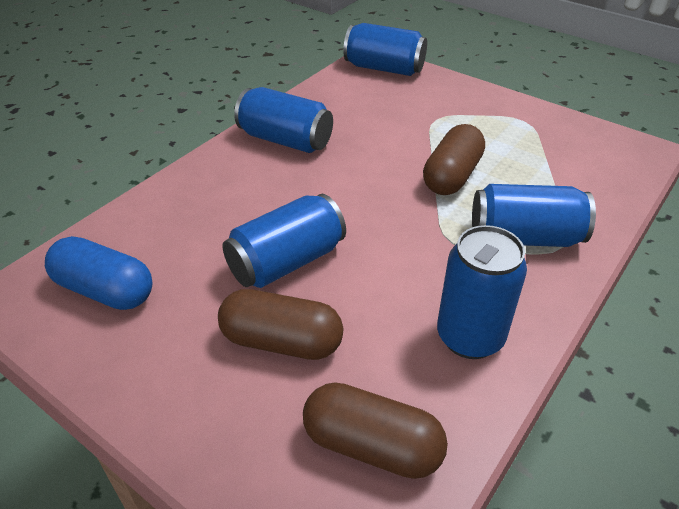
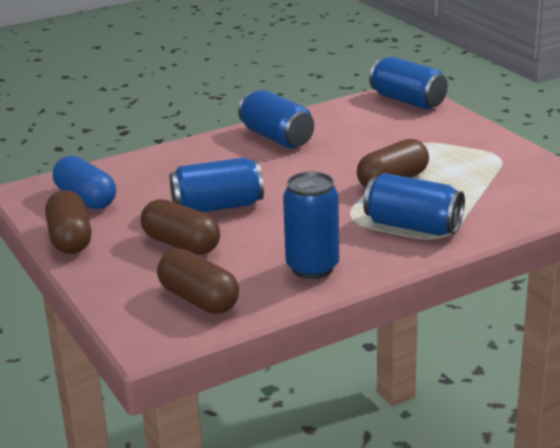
camera: 25 degrees right, 15 degrees down
(120, 375) = (70, 239): none -> brown capsule

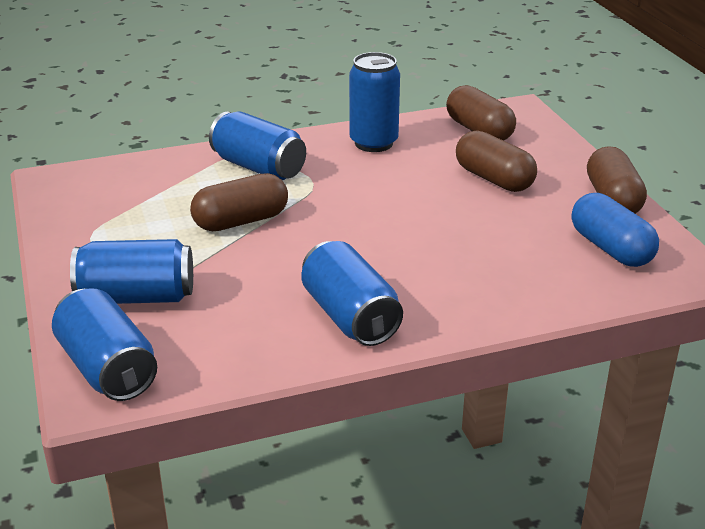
camera: 170 degrees left, 5 degrees up
(217, 207) = (452, 215): blue can -> blue can (137, 297)

